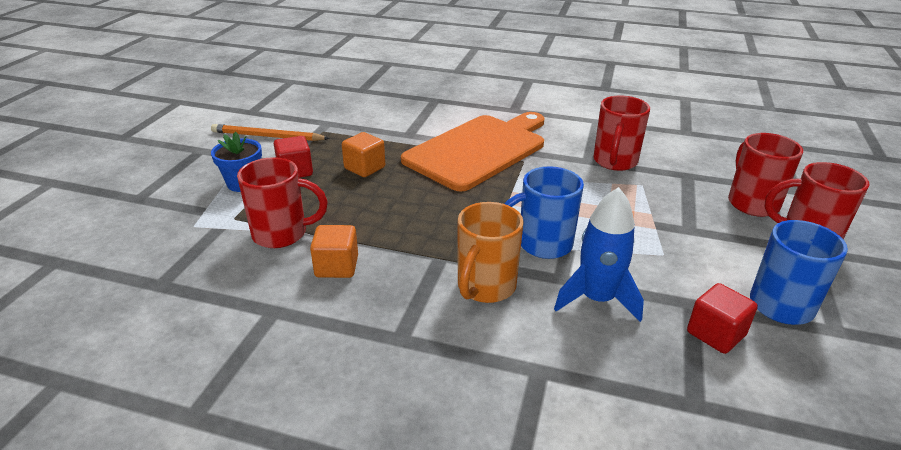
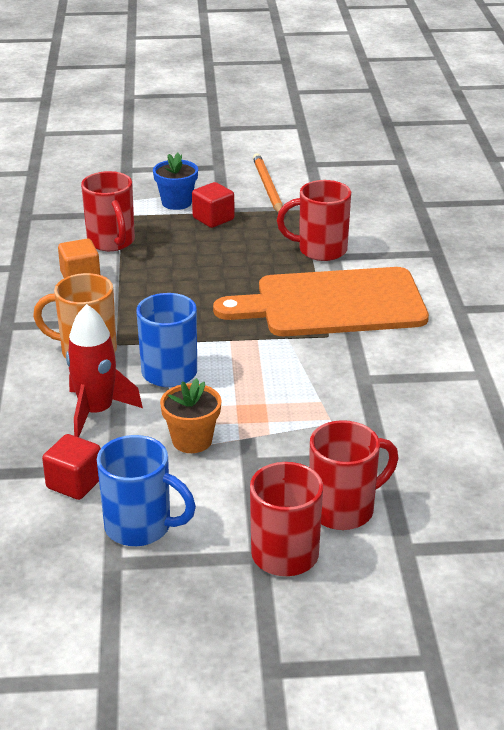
camera: 70 degrees right, 0 degrees up
(364, 168) = (244, 250): orange cube -> none
(479, 150) = (332, 304): orange cutting board -> orange cutting board turned 150 degrees clockwise
(597, 299) = (96, 412): blue rocket -> red rocket
(614, 162) = (374, 398): red mug -> red mug (320, 250)
(655, 252) = (192, 440): none -> orange flower pot

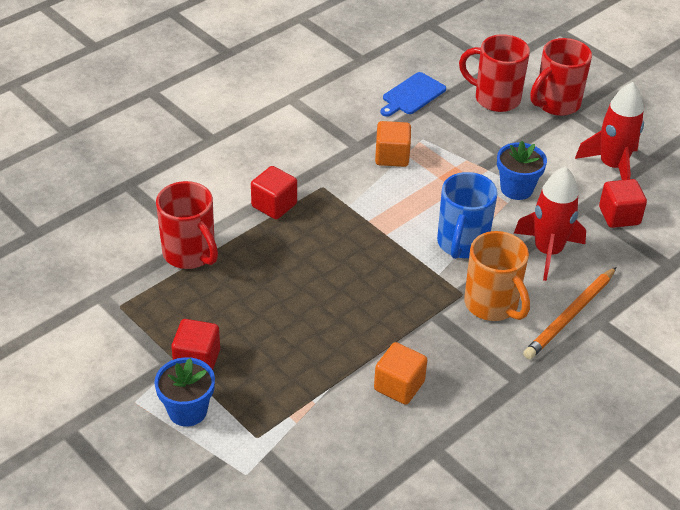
camera: 130 degrees left, 10 degrees up
(112, 242) = (316, 407): red mug -> none
(141, 527) = (612, 166): blue mug -> red rocket
(192, 440) = (516, 189): orange flower pot -> blue flower pot
(267, 187) = (87, 358): orange pencil -> orange pencil (570, 316)
(326, 391) = (392, 156): none -> orange cube
(332, 304) = (274, 205): orange cutting board -> red cube
(411, 452) = (412, 95): none -> blue cutting board

